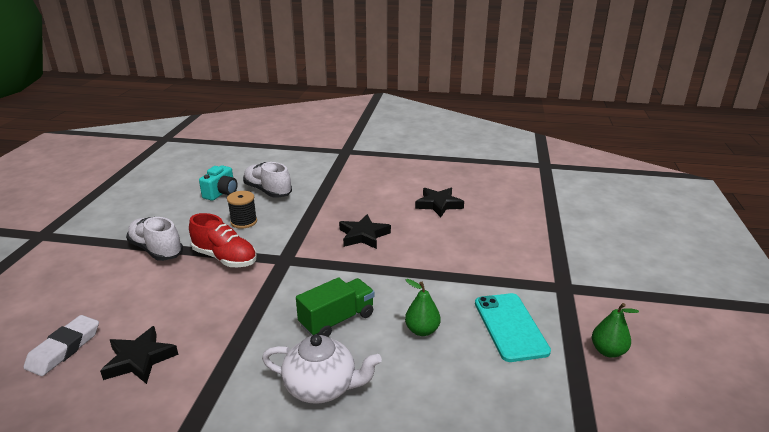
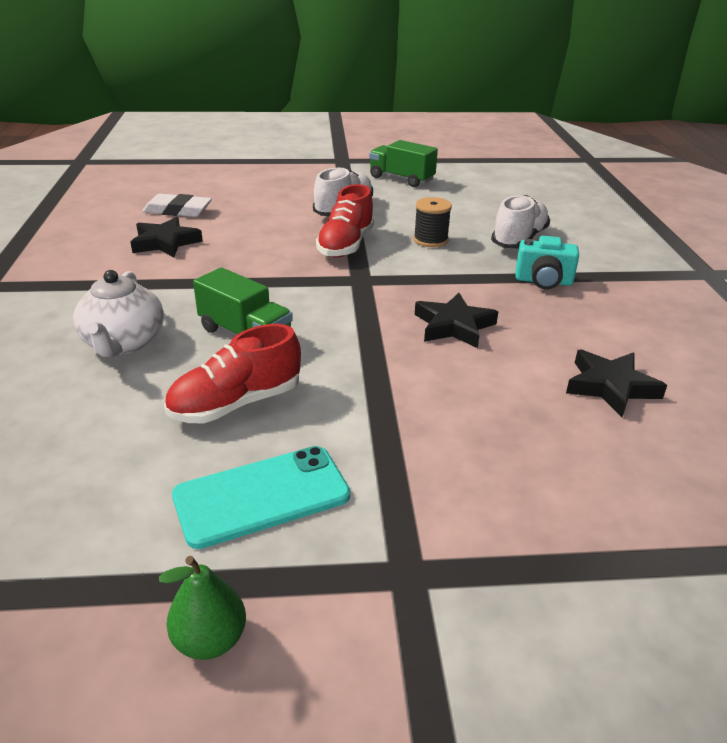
camera: 75 degrees right, 5 degrees up
(120, 214) = (401, 179): none -> green truck
(221, 193) = (487, 215): turquoise camera -> turquoise camera (543, 281)
(422, 330) = (236, 404): green pear -> red shoe

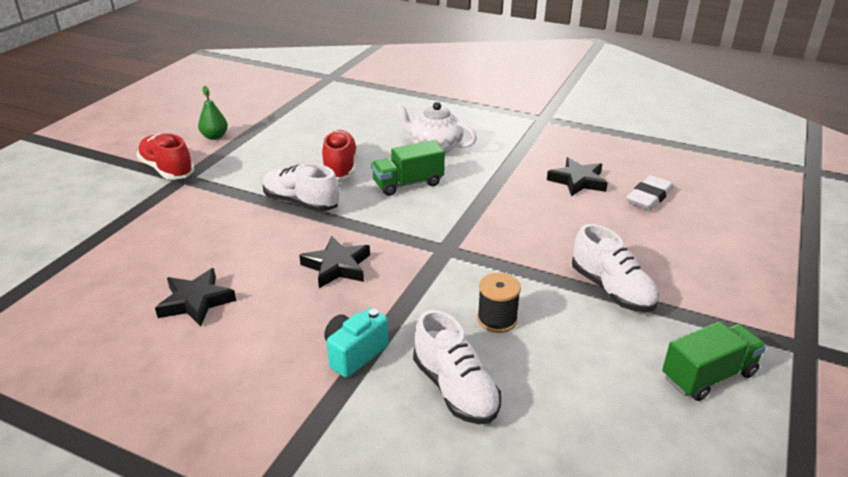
camera: 120 degrees right, 0 degrees up
(261, 496) = (267, 159): turquoise phone -> none
(346, 245) = (518, 263): red shoe -> red shoe (167, 170)
(362, 398) = (301, 203): none -> white shoe

